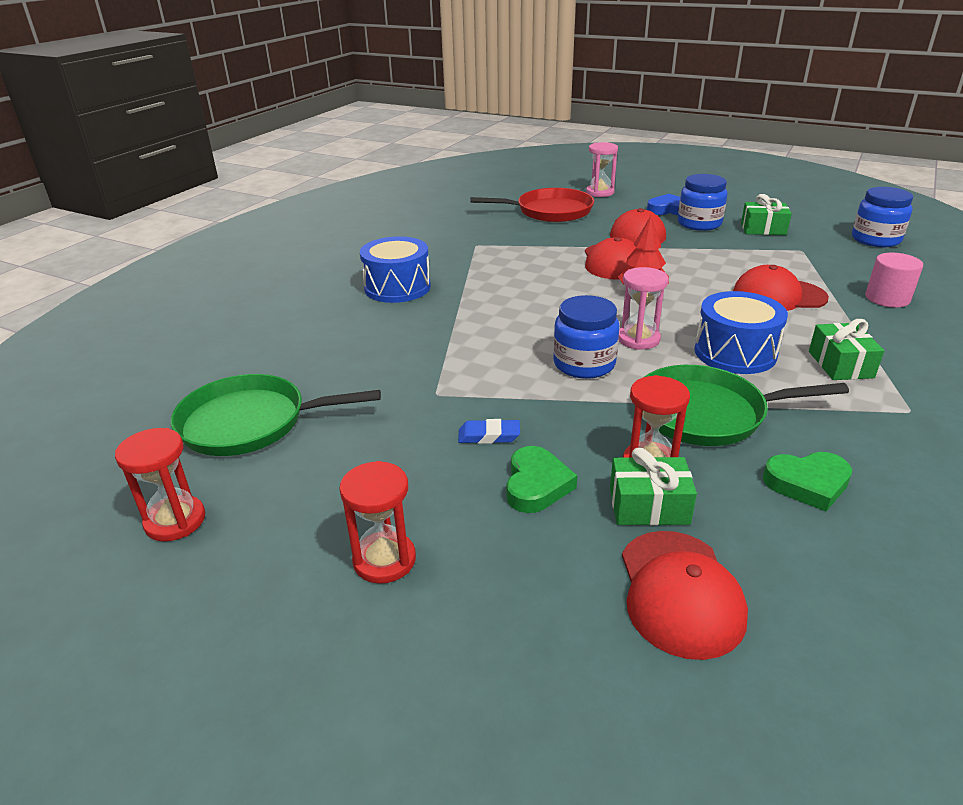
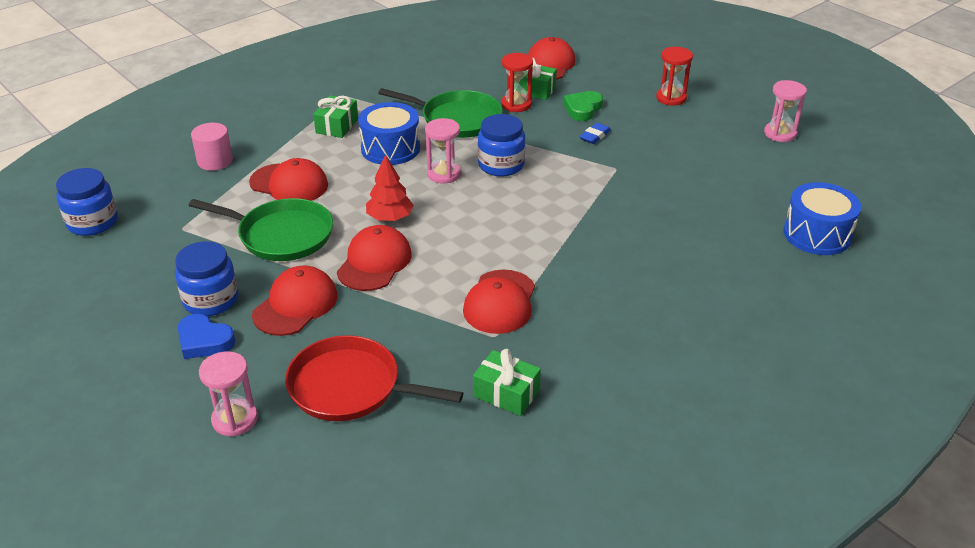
camera: 160 degrees left, 5 degrees up
(175, 521) = (780, 134): red hourglass -> pink hourglass
(249, 423) = (747, 177): green pan -> green pan (282, 235)
(397, 287) = (612, 284): blue drum -> blue drum (817, 234)
(487, 260) = (500, 302): none -> red cap
(489, 436) = (594, 136): blue eraser -> blue eraser turned 75 degrees counterclockwise
(763, 229) = (162, 270): green gift -> green gift (506, 393)
(807, 484) = (448, 82): green heart -> none

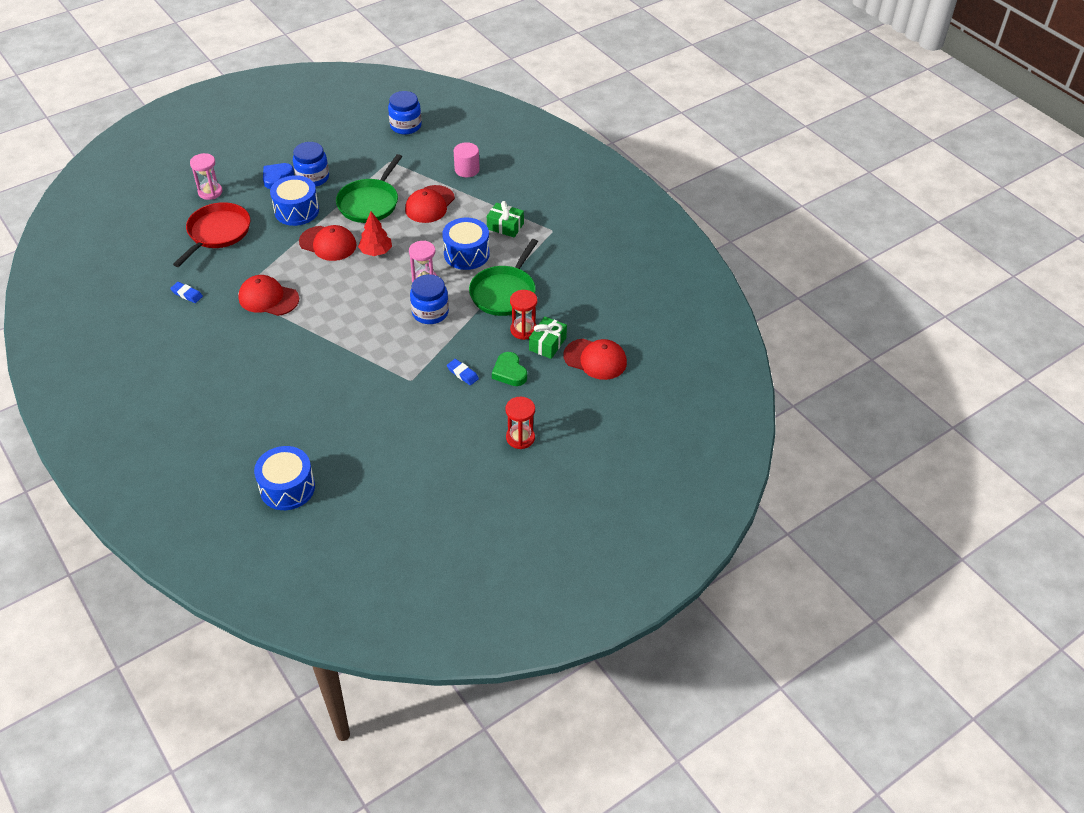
camera: 95 degrees right, 10 degrees up
(295, 305) = (296, 211): red cap -> blue drum
(506, 393) = (187, 294): green gift -> blue eraser
(582, 109) = (509, 372): green heart -> green heart turned 150 degrees counterclockwise
(780, 134) = (442, 505): pink hourglass -> none

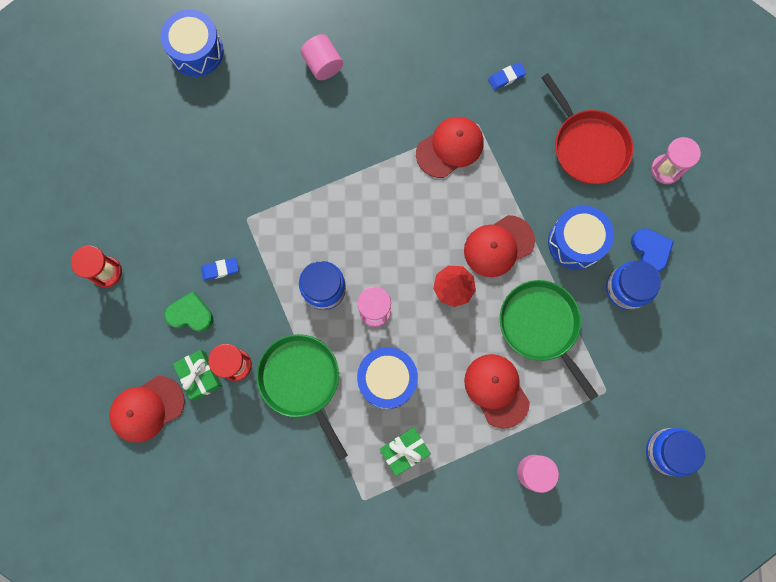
camera: 125 degrees right, 30 degrees up
(245, 401) = (323, 65): none -> pink cylinder

